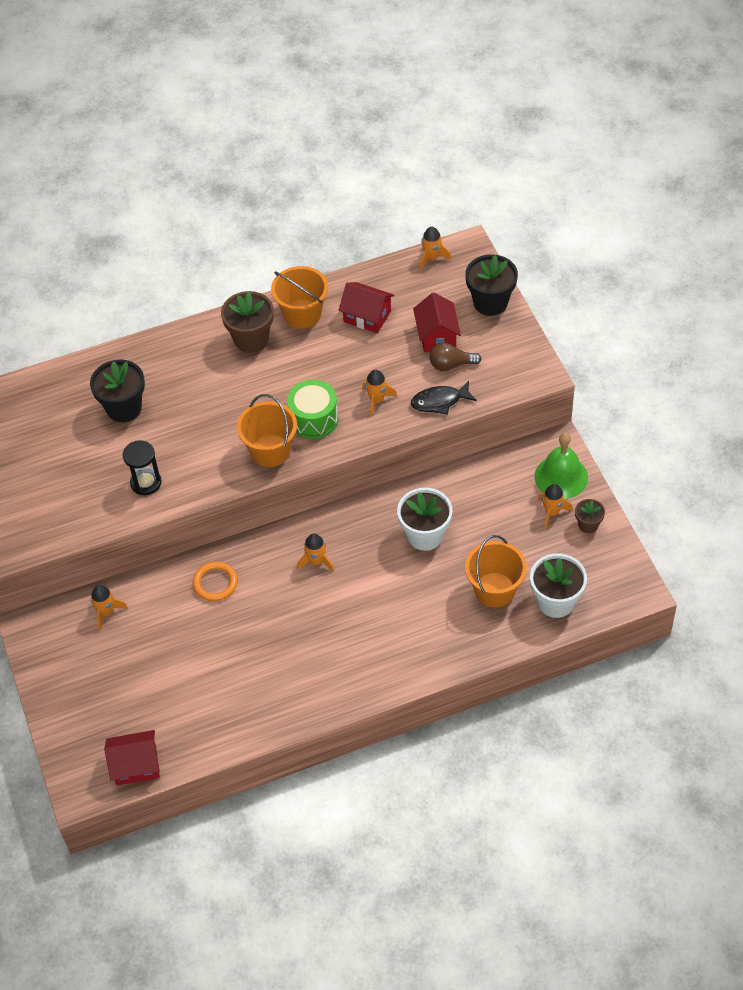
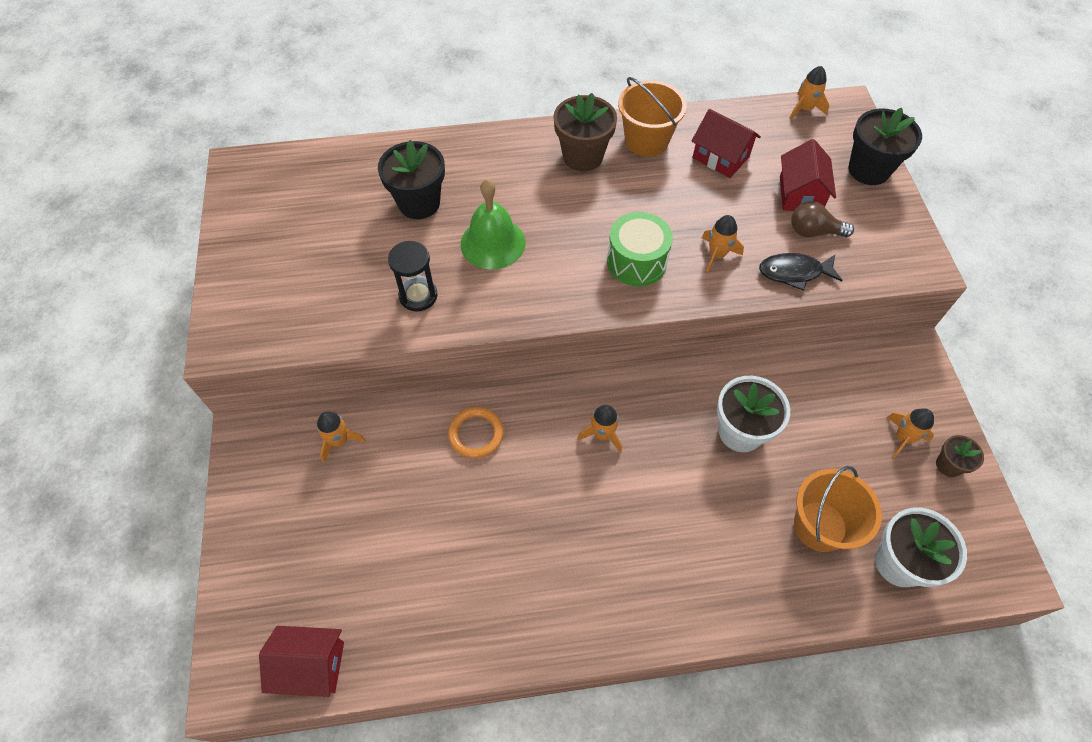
camera: 10 degrees right, 5 degrees up
(270, 451) = (576, 289): orange bucket -> none
(561, 477) = (917, 394): green bell -> green bell (493, 243)

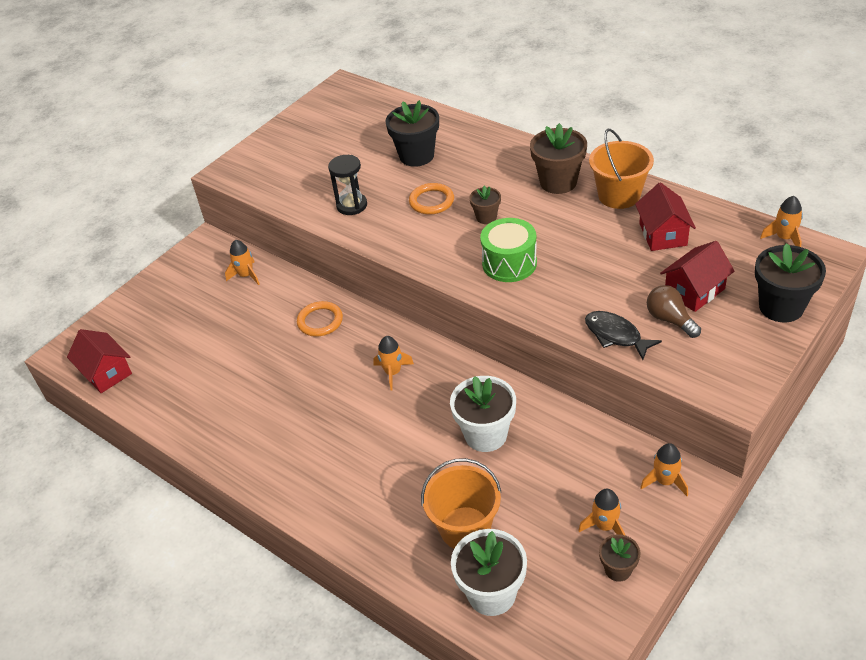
camera: 50 degrees right, 15 degrees down
(493, 243) = (431, 201): green bell -> orange ring
(562, 228) = (486, 217): none -> brown flower pot
(717, 254) = (572, 291): orange rocket -> orange rocket (665, 481)

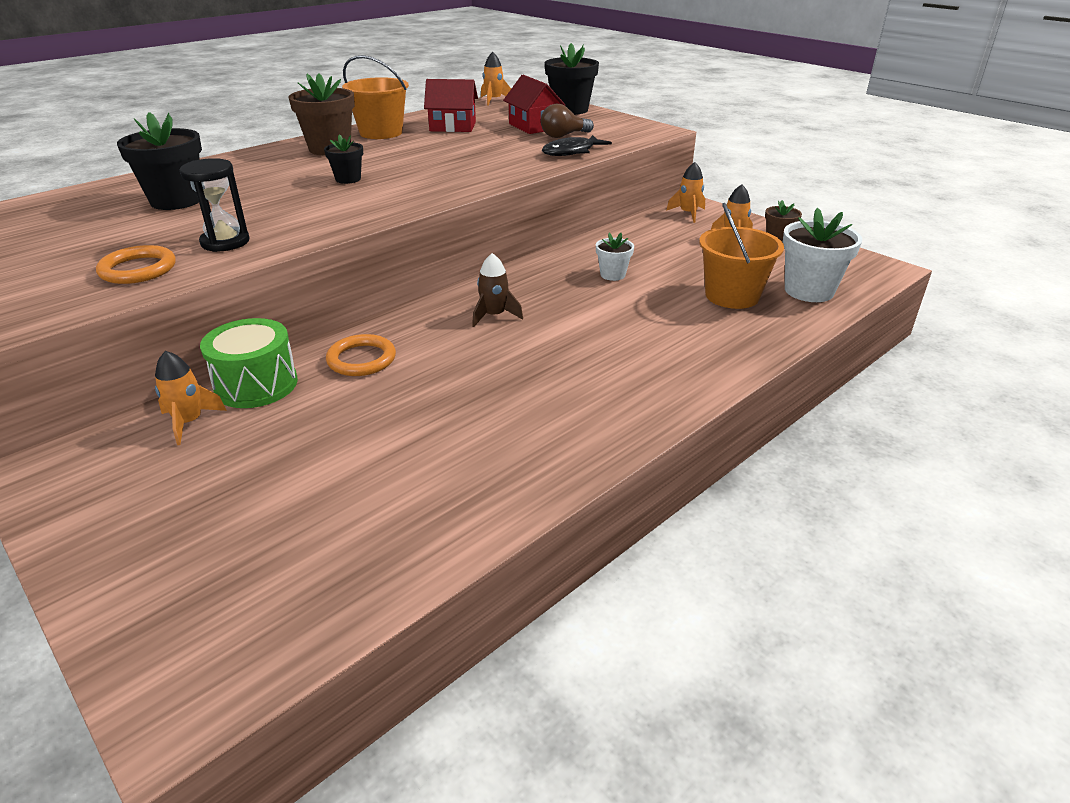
camera: 85 degrees left, 10 degrees down
(106, 372) = (302, 616): red house -> none
(393, 372) = (494, 316): orange rocket -> brown rocket
(431, 201) = (283, 200): orange ring -> orange ring (138, 269)
(485, 435) = (612, 275): white flower pot -> white flower pot, size x0.55
(486, 217) = (348, 179): brown flower pot -> black flower pot
(509, 263) = (436, 176): green drum -> green drum (256, 384)

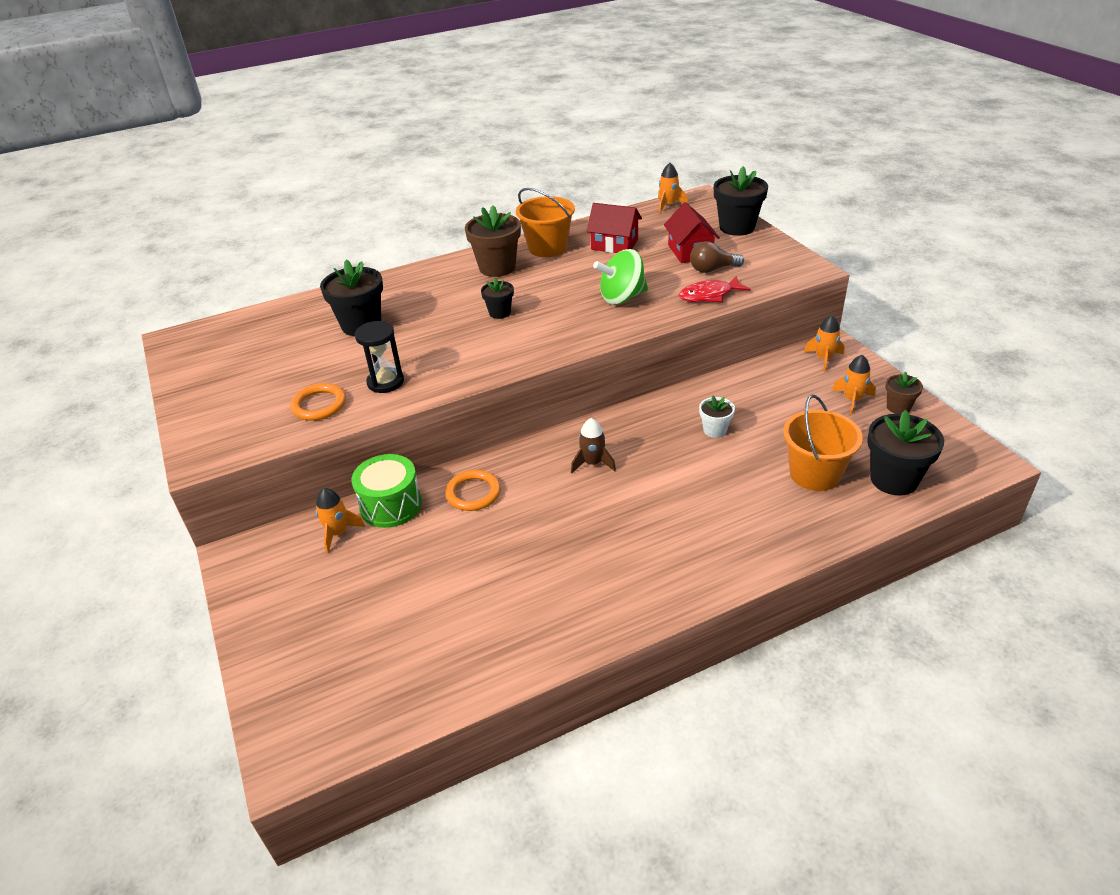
camera: 20 degrees right, 5 degrees up
(481, 159) = (622, 298): none -> green spinning top
(571, 152) = (709, 295): black fish -> red fish
(809, 291) = (894, 479): white flower pot -> black flower pot

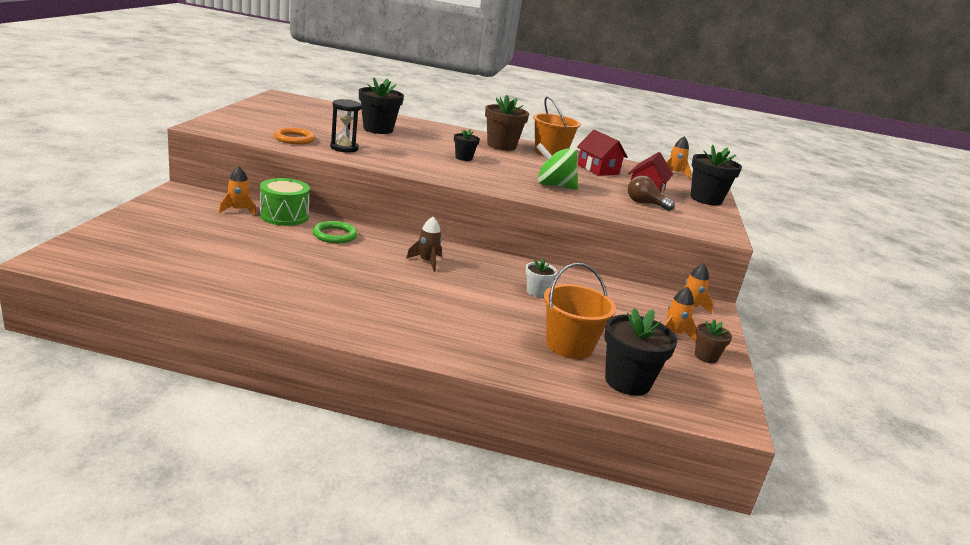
camera: 30 degrees right, 15 degrees down
(473, 493) = (335, 235): orange ring -> green ring
(709, 295) = (617, 210): red fish -> none

